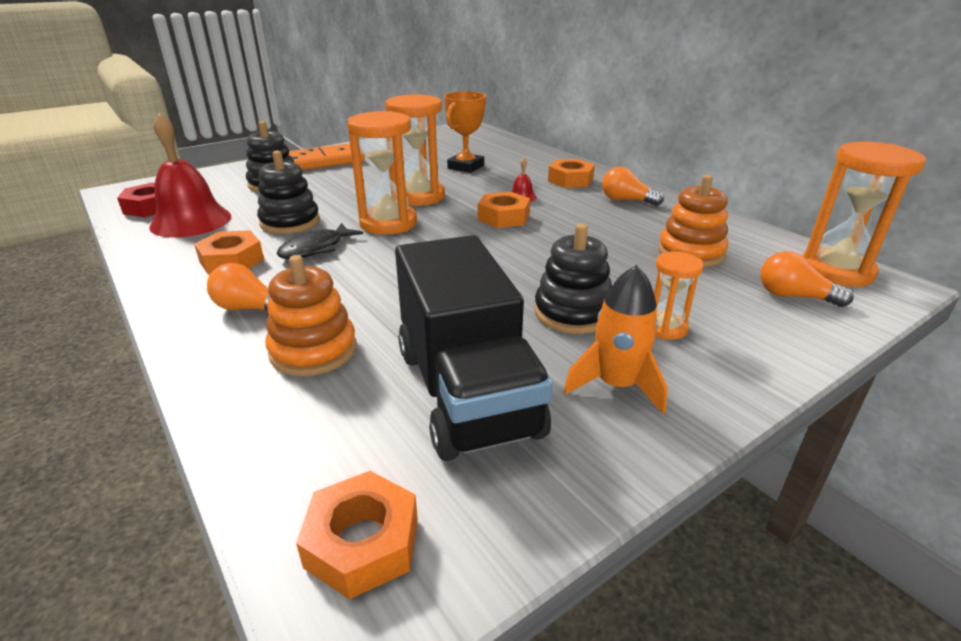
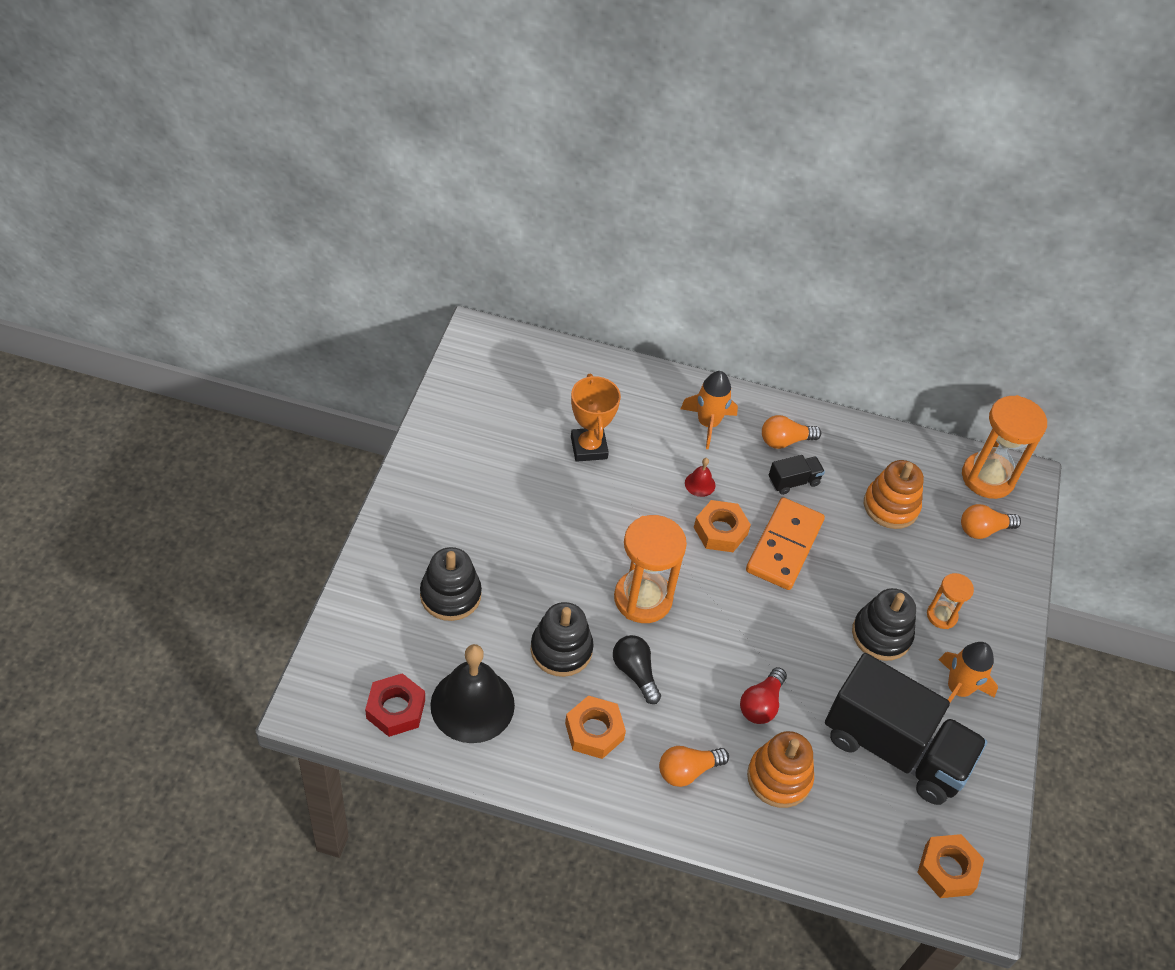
camera: 45 degrees left, 20 degrees up
(191, 221) = (472, 704): red bell -> black bell
(316, 249) = (635, 673): black fish -> black light bulb
(323, 161) = (431, 517): orange domino -> orange domino (784, 546)
(382, 302) = (761, 704): none -> red light bulb
(419, 196) = (614, 536): orange hourglass -> none
(570, 180) = (708, 424): orange nut -> orange rocket
(606, 216) = (793, 481): none -> black truck

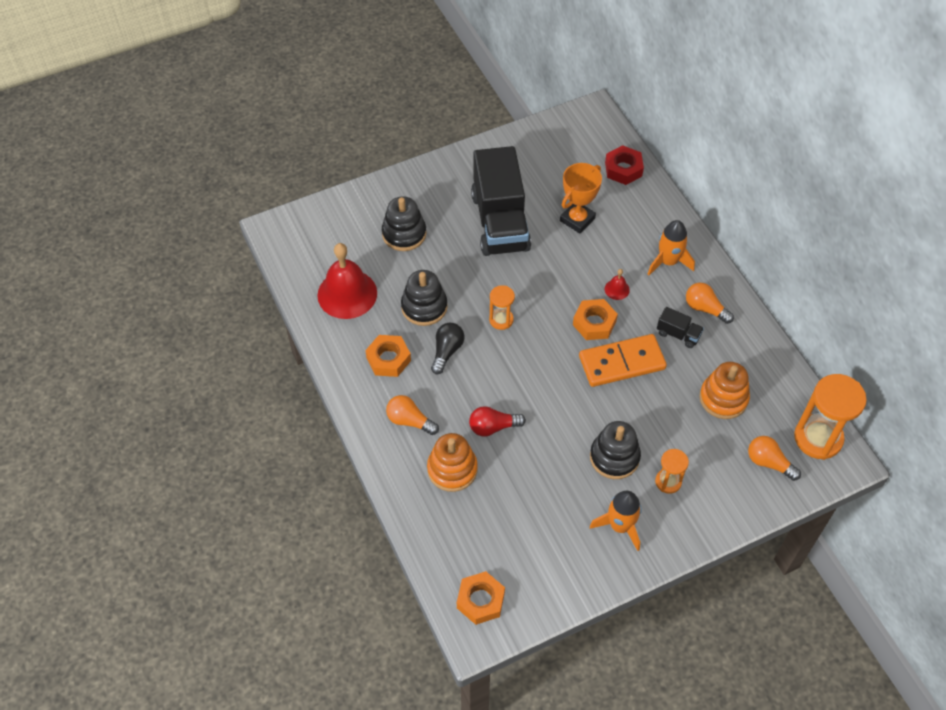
camera: 55 degrees right, 5 degrees up
(395, 709) = (310, 264): red nut -> red nut (623, 169)
(472, 704) = (347, 294): black bell -> red bell
(643, 598) = (501, 320): orange hourglass -> orange hourglass, size x0.53
(894, 749) = (537, 517): black truck -> black truck (500, 222)

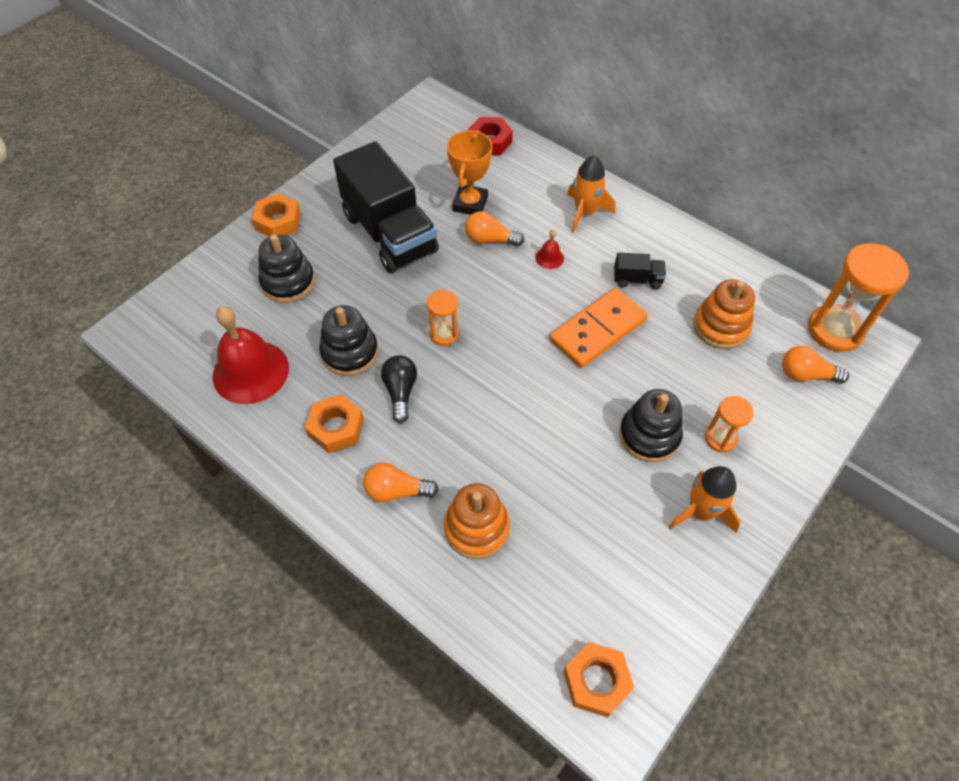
camera: 25 degrees left, 0 degrees up
(493, 427) = (498, 457): red light bulb -> none
(594, 323) = (546, 300): orange nut -> orange nut (278, 221)
(705, 308) = (648, 245): orange light bulb -> orange light bulb (490, 239)

